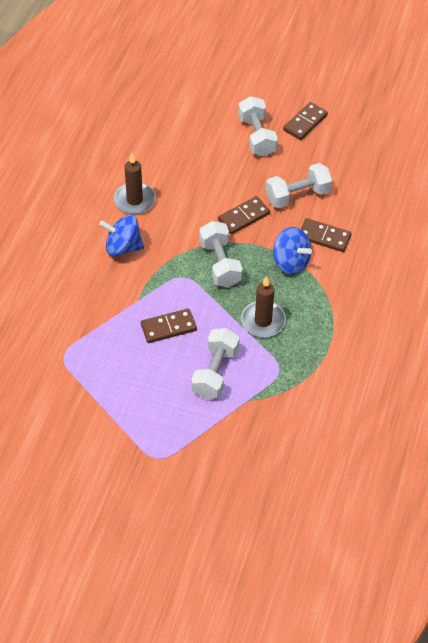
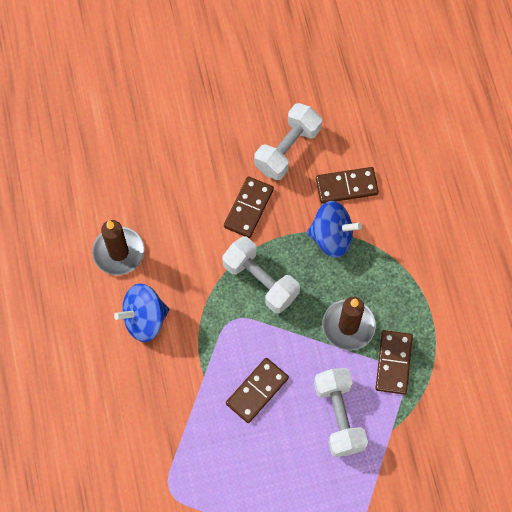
camera: 30 degrees left, 15 degrees up
(257, 136) = (198, 96): white dumbbell -> none
(305, 123) = (238, 51): brown domino -> brown domino (393, 363)

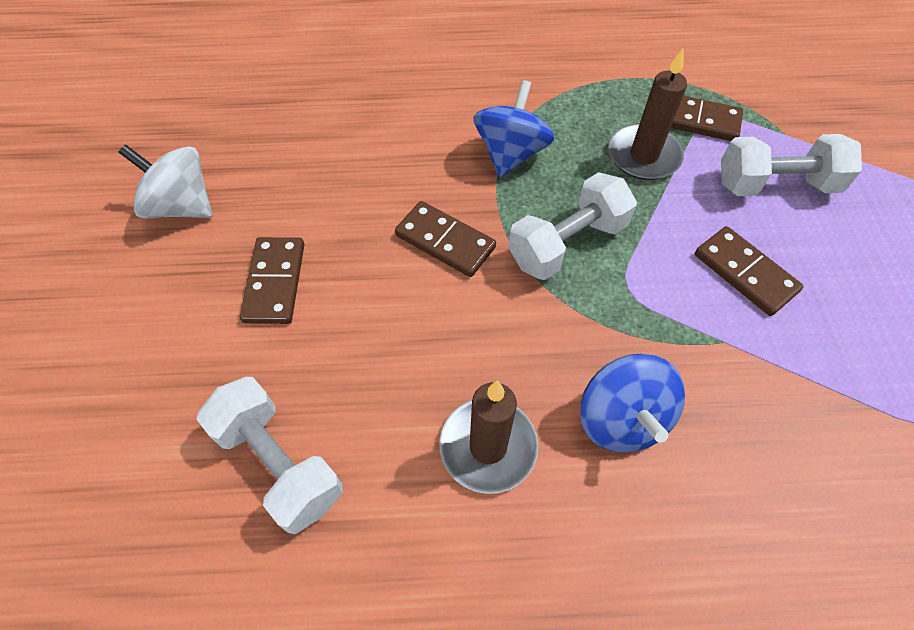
camera: 80 degrees left, 10 degrees down
(247, 52) = (181, 206): none -> white spinning top
(287, 149) = (362, 181): white dumbbell -> white dumbbell (279, 463)
(346, 186) = (437, 128): brown domino -> brown domino (274, 282)

